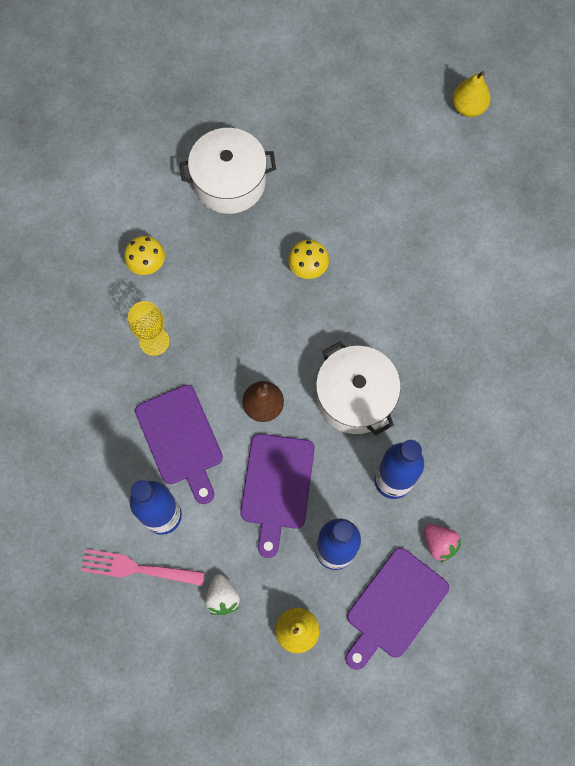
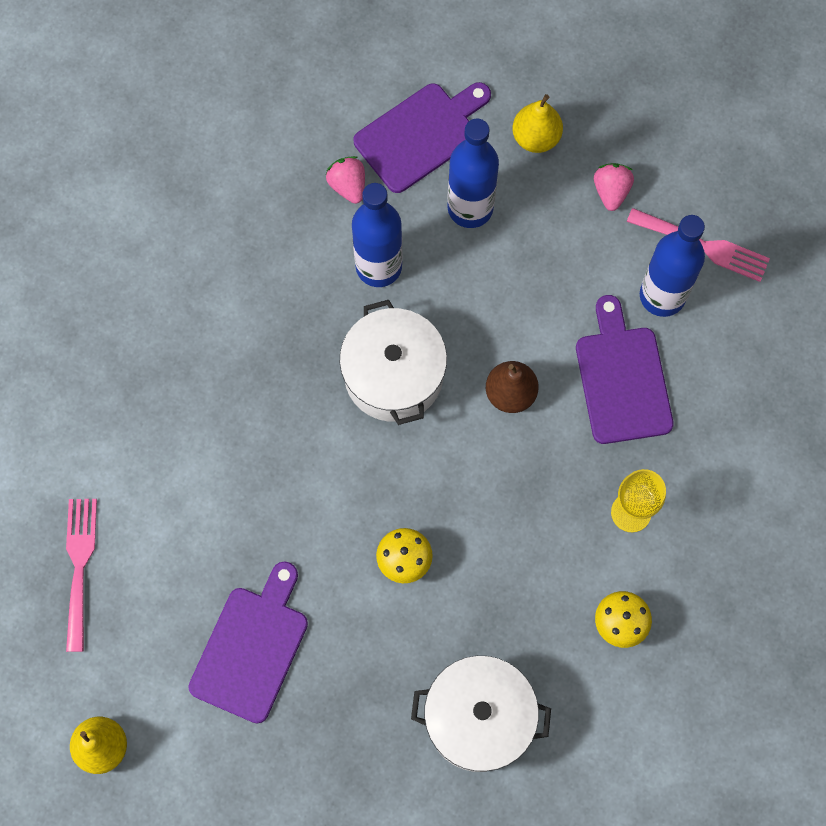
camera: 165 degrees left, 0 degrees up
(222, 597) = (611, 191): white strawberry -> pink strawberry
(276, 486) = (519, 294): purple cutting board -> purple cutting board (252, 648)
(528, 208) = (80, 568): none -> pink fork

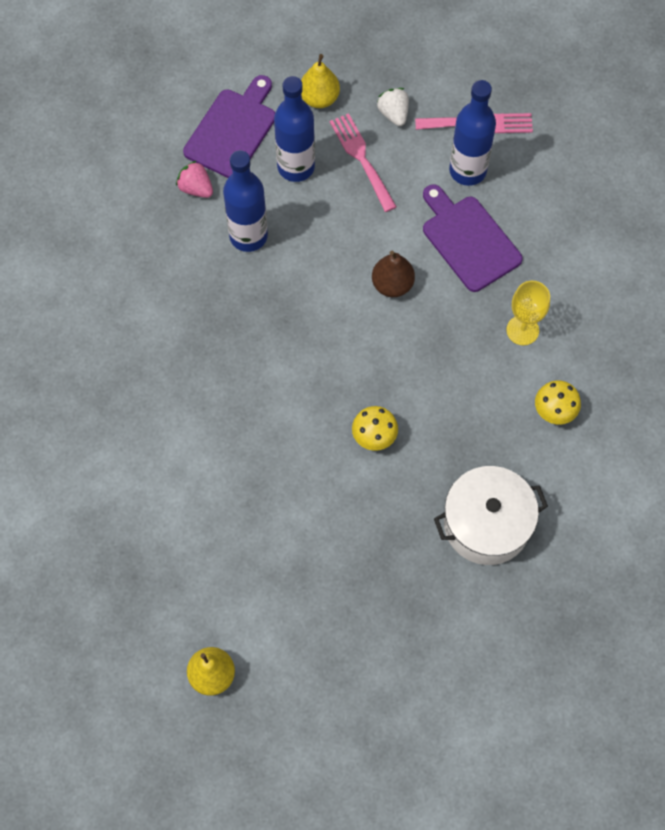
camera: 25 degrees left, 5 degrees down
(80, 568) = (128, 551): pink fork -> pink fork (362, 159)
(252, 648) = (291, 550): purple cutting board -> none
(394, 375) = (299, 308): white pot -> none
(611, 191) = (393, 113): pink strawberry -> white strawberry

